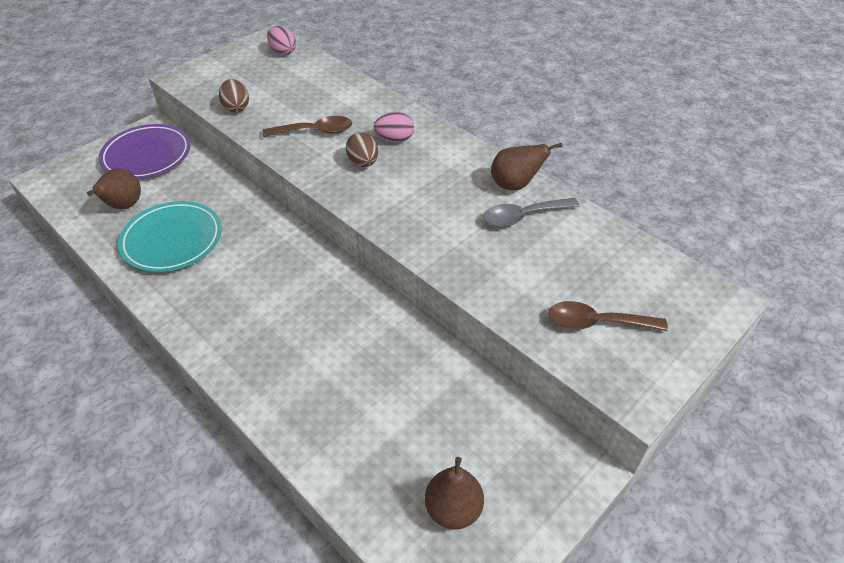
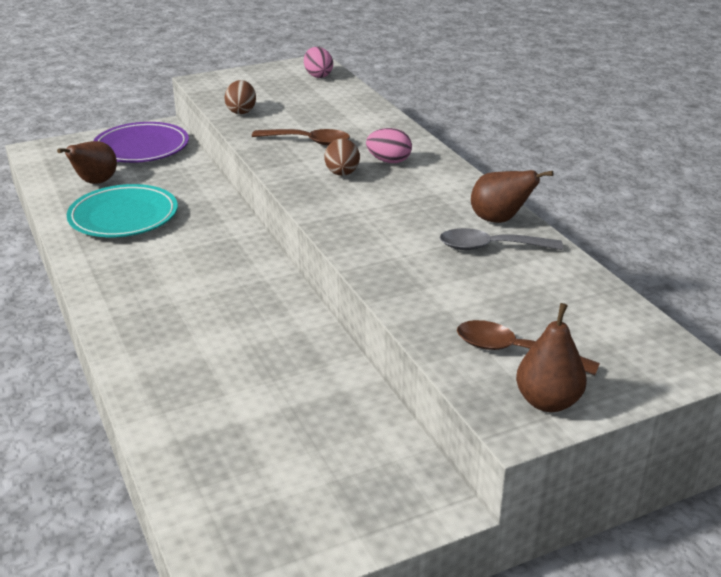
camera: 20 degrees right, 15 degrees down
(453, 509) = (268, 497): brown pear -> brown pear (548, 402)

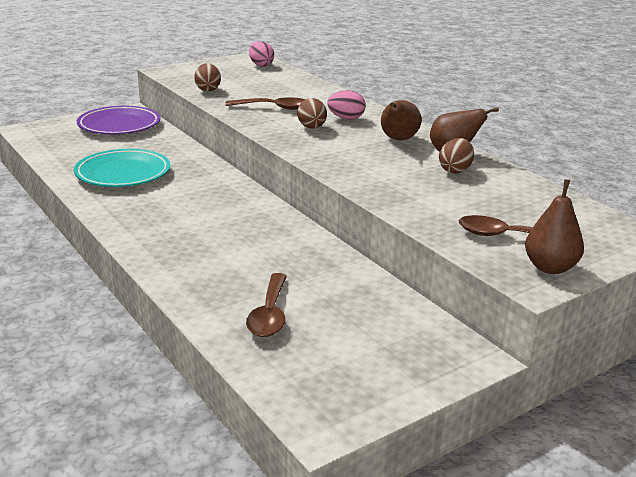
camera: 10 degrees left, 5 degrees down
(95, 182) = (88, 150): brown pear -> brown pear (398, 139)
(222, 424) = (269, 314): none -> brown spoon
(491, 247) = (455, 170): grey spoon -> brown egg

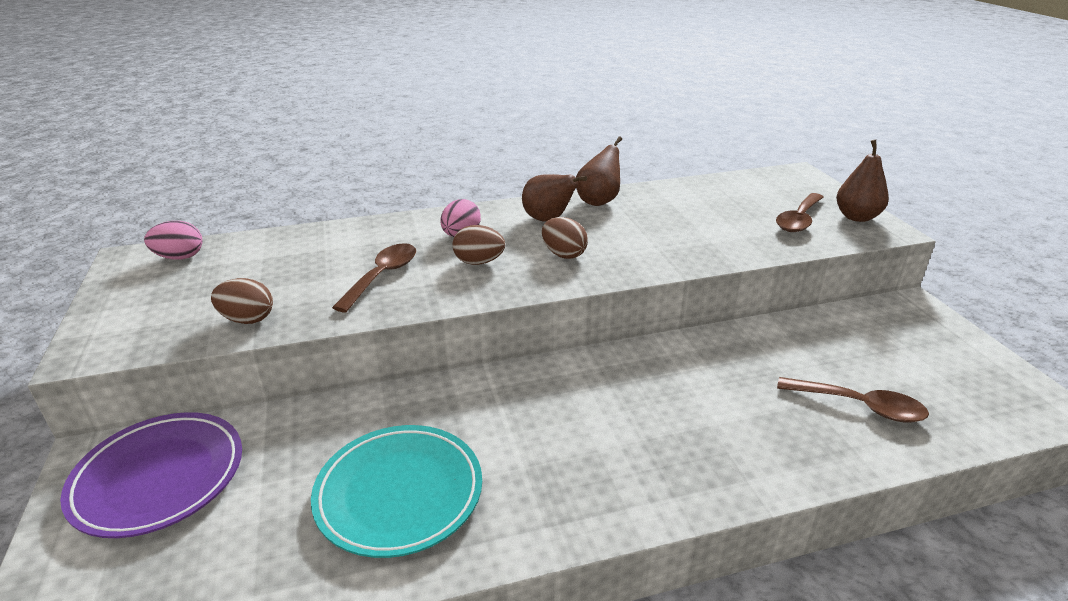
camera: 70 degrees left, 5 degrees up
(455, 170) = (645, 209): brown egg -> brown egg (563, 254)

